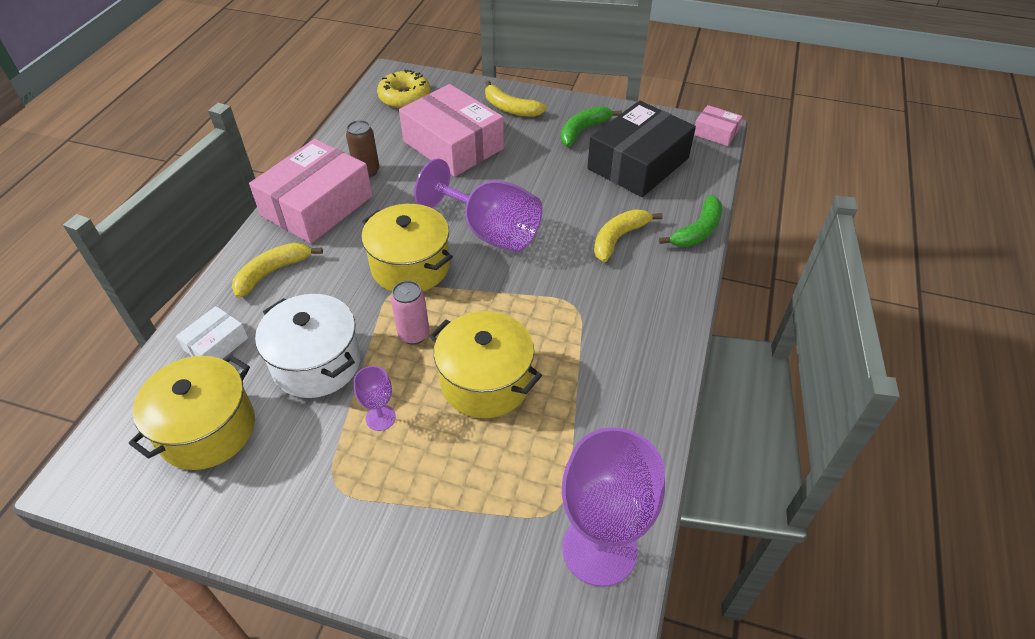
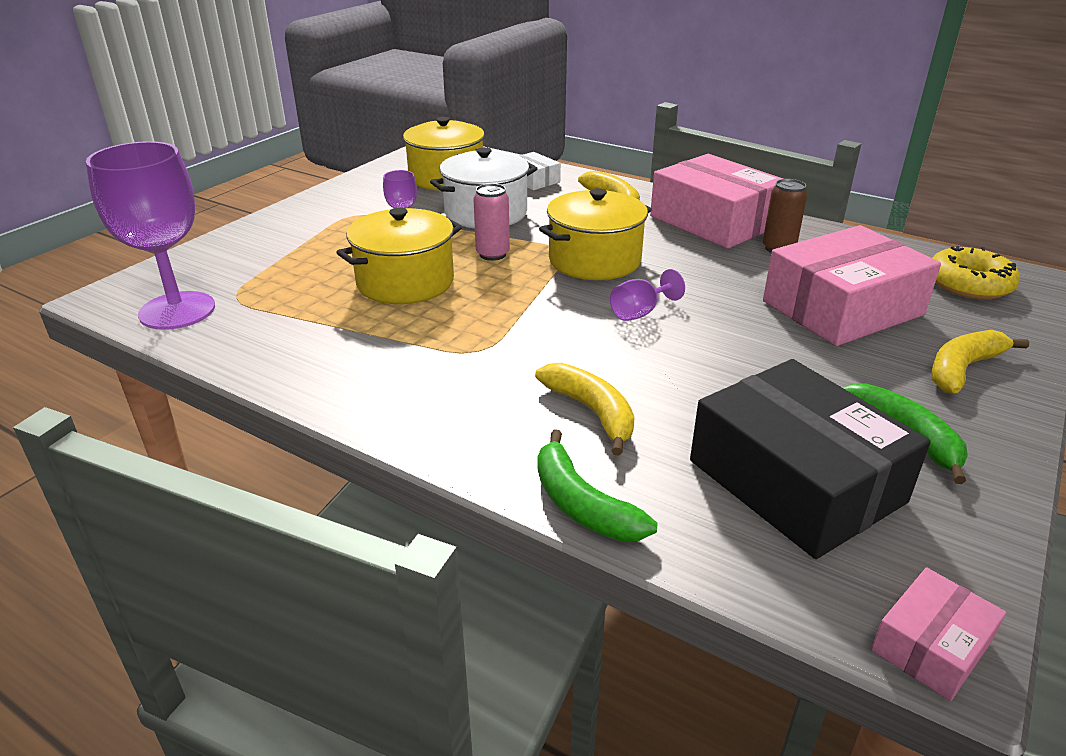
camera: 105 degrees right, 15 degrees down
(490, 231) = (640, 312): purple goblet -> purple goblet, size x0.45

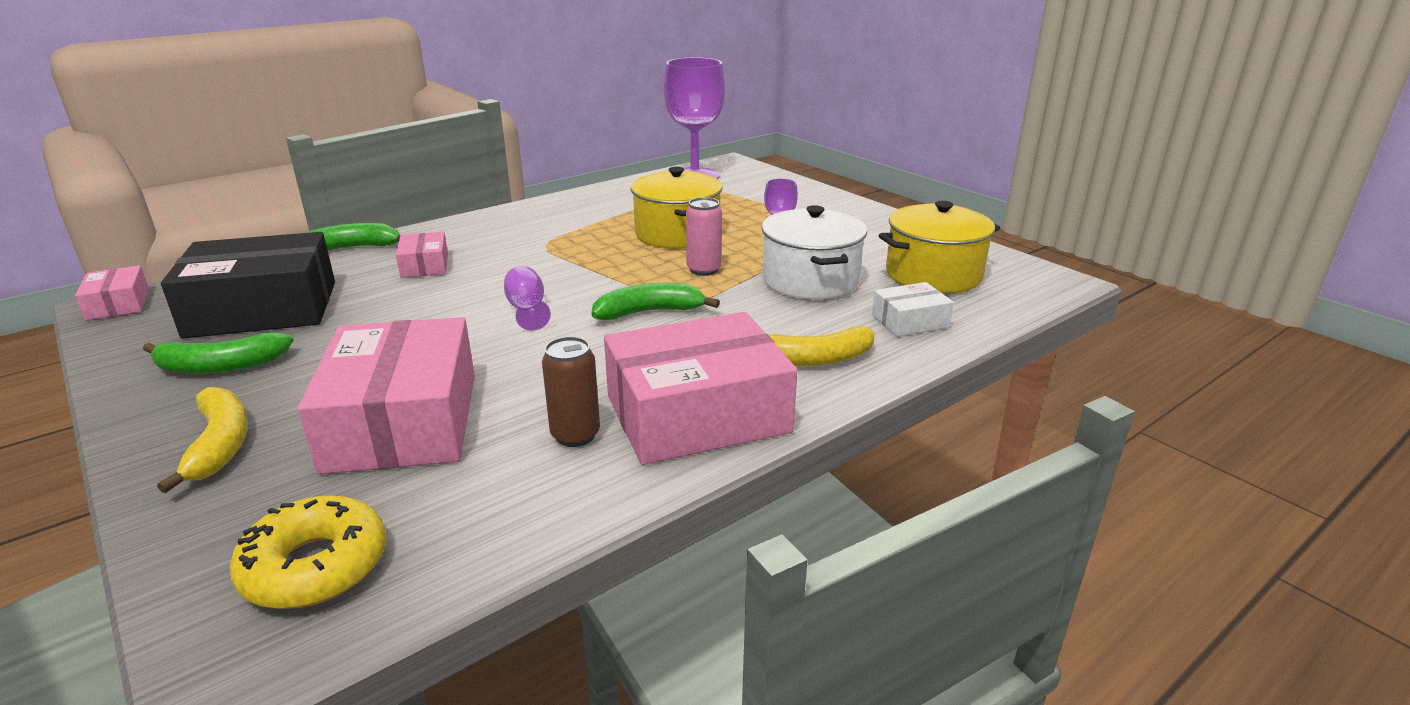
camera: 110 degrees right, 5 degrees down
(592, 412) = (424, 265): yellow banana -> pink box
(594, 260) = (650, 312): yellow pot -> green banana

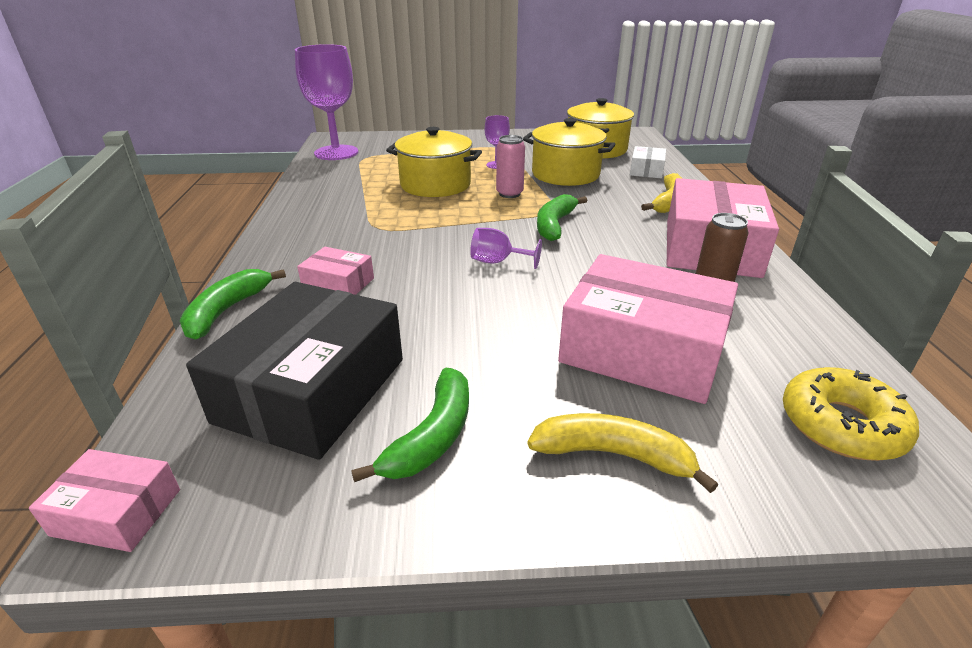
camera: 55 degrees left, 5 degrees up
(810, 280) = (565, 174): white pot -> yellow pot

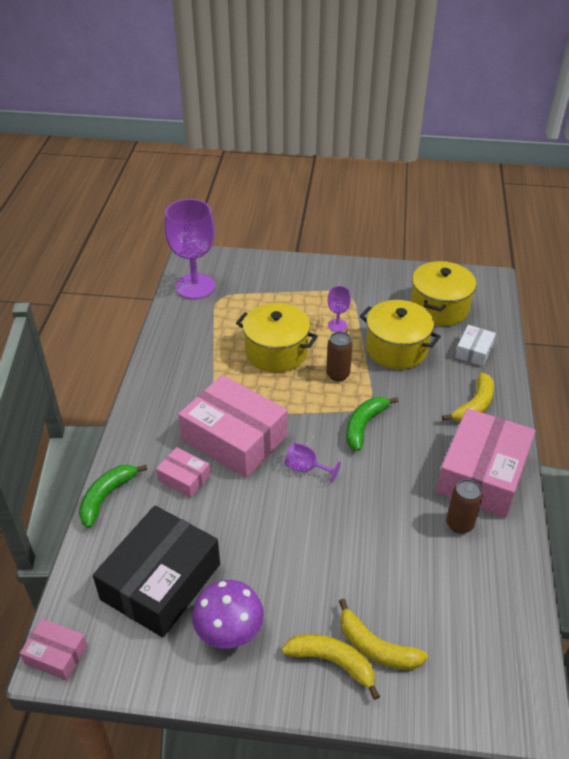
camera: 10 degrees right, 10 degrees up
(432, 436) = (229, 631): green banana -> purple mushroom
(509, 194) = (338, 374): pink can -> brown can
(642, 349) = (383, 579): pink box -> pink box (234, 438)
(671, 426) = (376, 647): none -> yellow banana
(841, 425) = (484, 664): yellow donut -> none

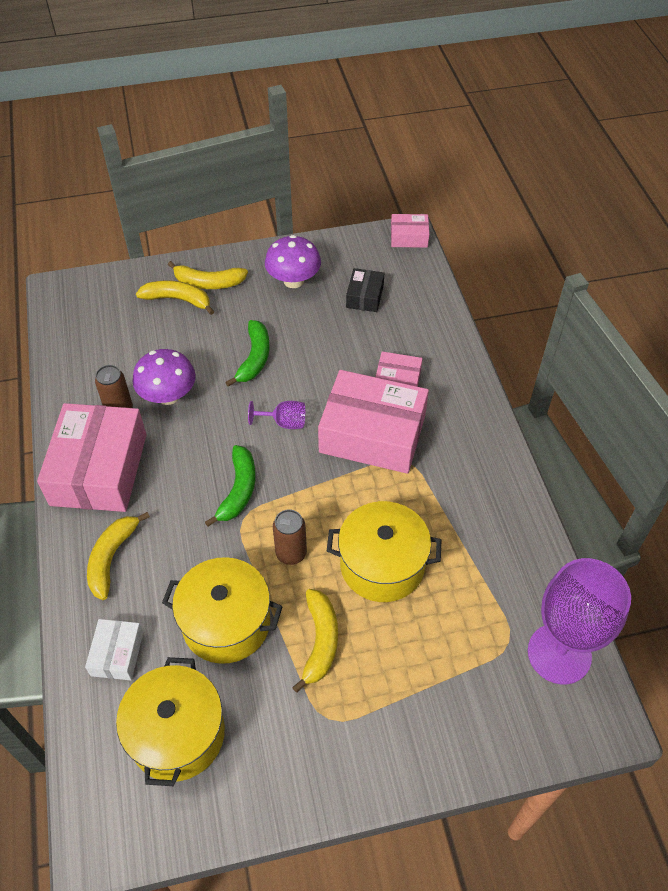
camera: 160 degrees right, 10 degrees up
(106, 497) = (456, 343): green banana -> green banana (254, 358)
(161, 581) = (365, 296): black box -> black box, size x0.47
(337, 325) = (320, 642): purple goblet -> yellow banana
(409, 526) = (168, 396): none -> purple mushroom

